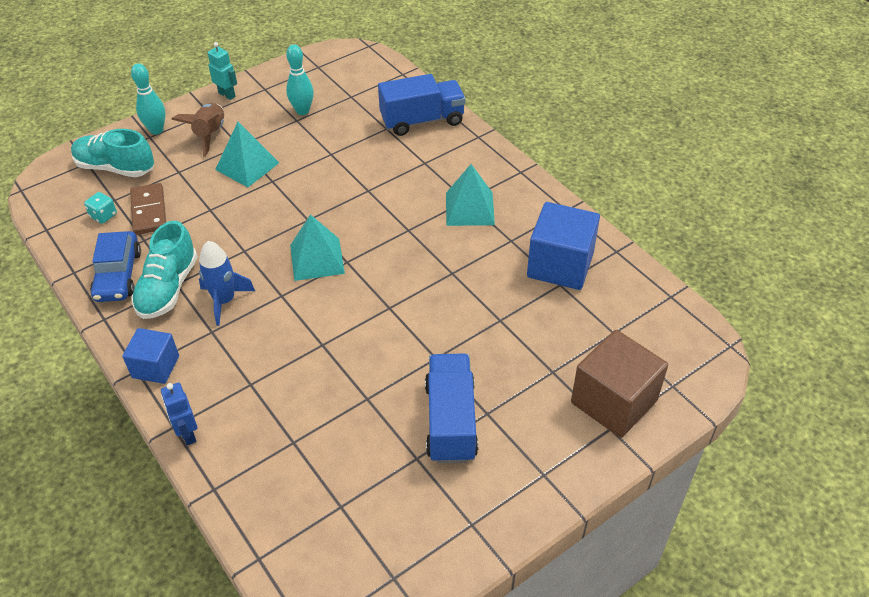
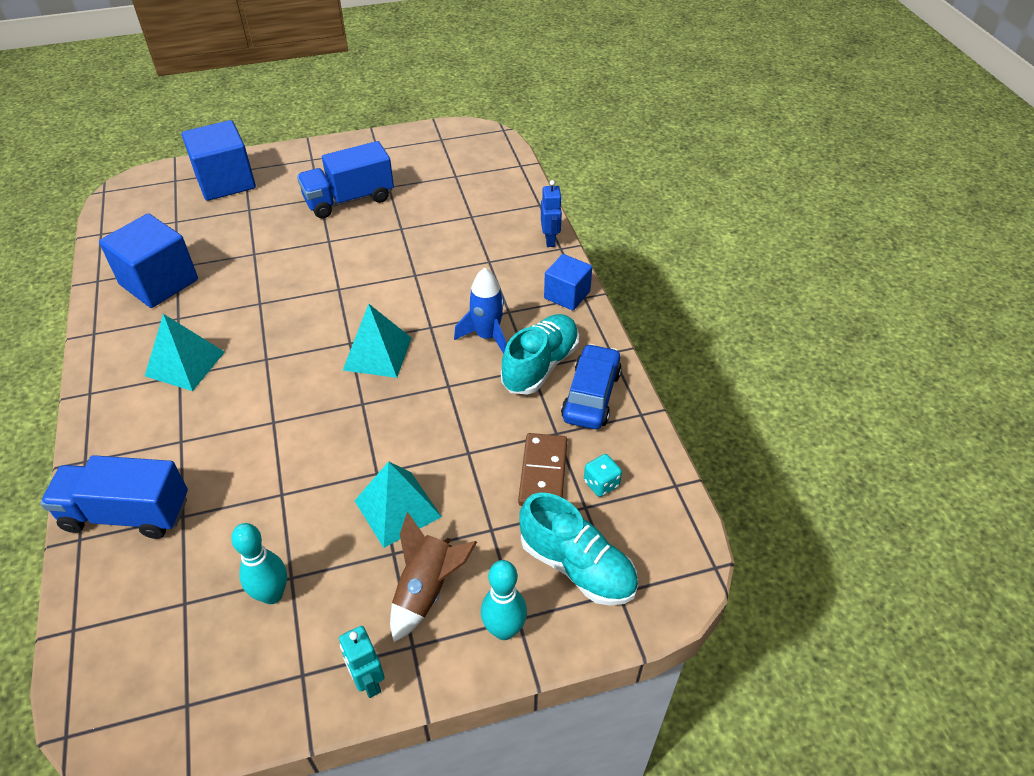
camera: 160 degrees left, 0 degrees up
(450, 421) = (349, 199): blue truck -> blue truck turned 45 degrees clockwise
(613, 402) = (225, 182): brown cube -> blue cube

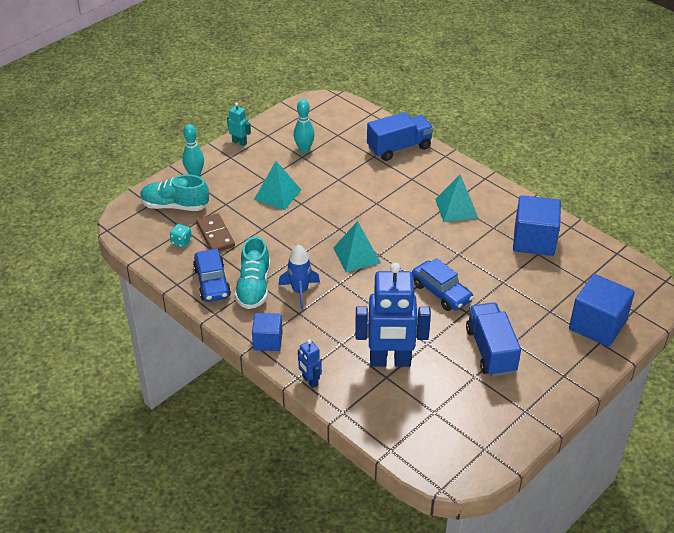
camera: 150 degrees right, 5 degrees down
(330, 269) = (441, 292): none -> blue car
(349, 199) = (490, 350): blue truck -> blue truck turned 45 degrees counterclockwise
(426, 590) = (239, 174): brown rocket -> none
(454, 227) = (390, 361): none -> blue robot

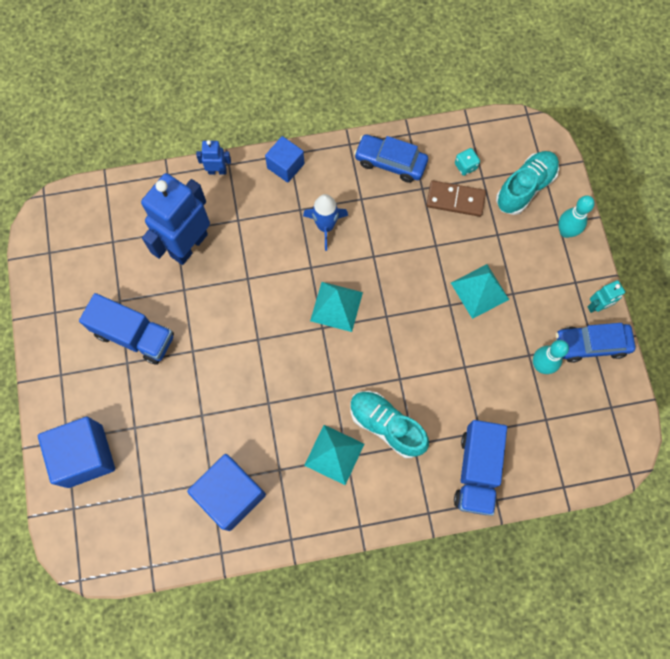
camera: 125 degrees right, 30 degrees up
(254, 287) = (359, 192): turquoise shoe -> turquoise shoe (386, 426)
(441, 292) = (232, 347): blue car -> blue car (591, 344)

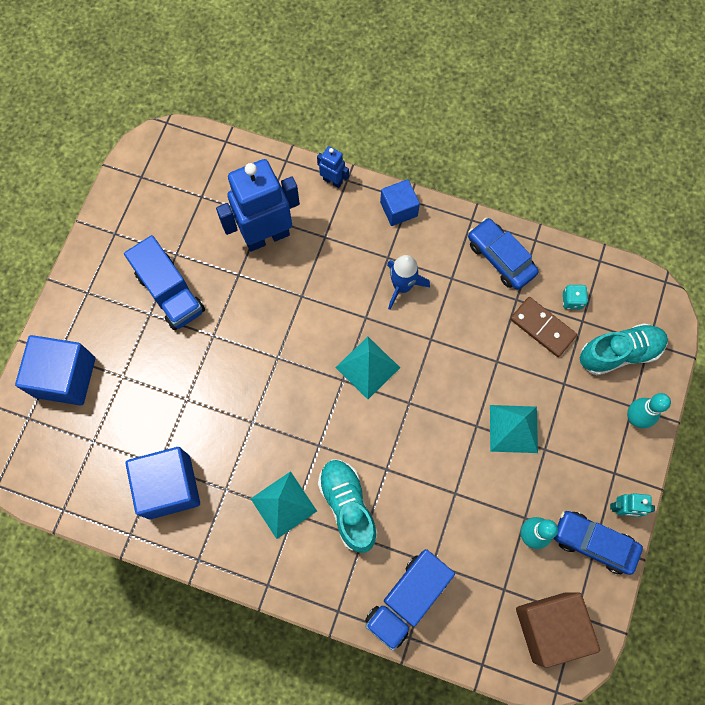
camera: 30 degrees right, 0 degrees up
(596, 428) = (550, 627): none -> brown cube

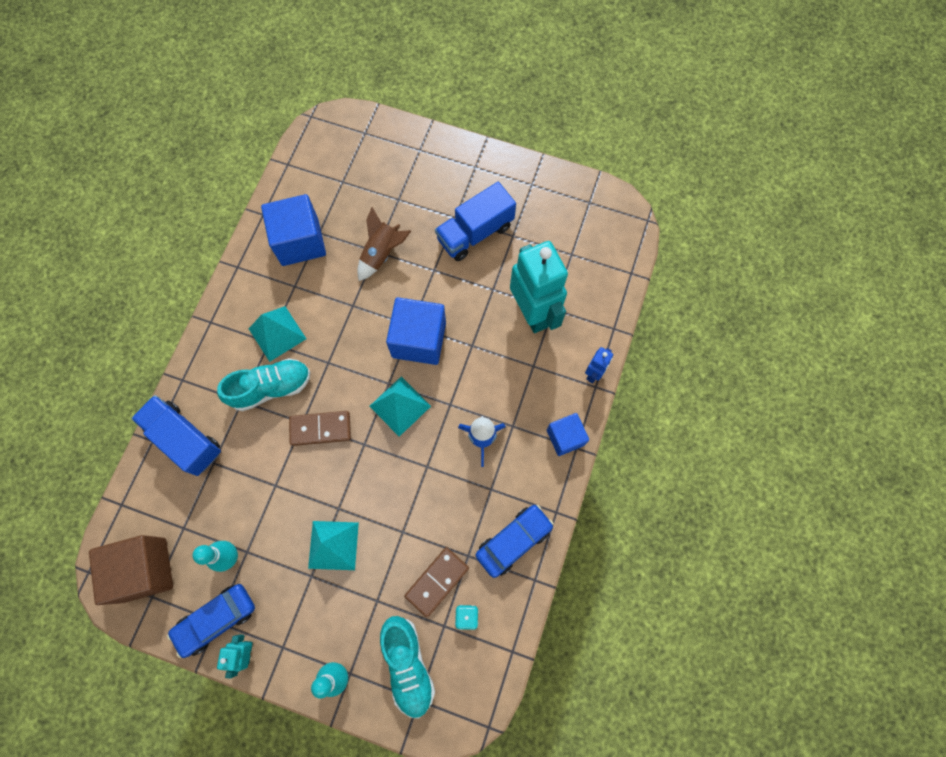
camera: 90 degrees right, 0 degrees up
(65, 377) = (399, 156): blue cube -> blue cube (419, 339)
(190, 392) = (381, 254): none -> brown rocket
(266, 236) = (532, 313): blue robot -> turquoise robot
(393, 449) = (320, 428): none -> brown domino
(593, 543) = (216, 619): blue car -> blue car turned 150 degrees counterclockwise

